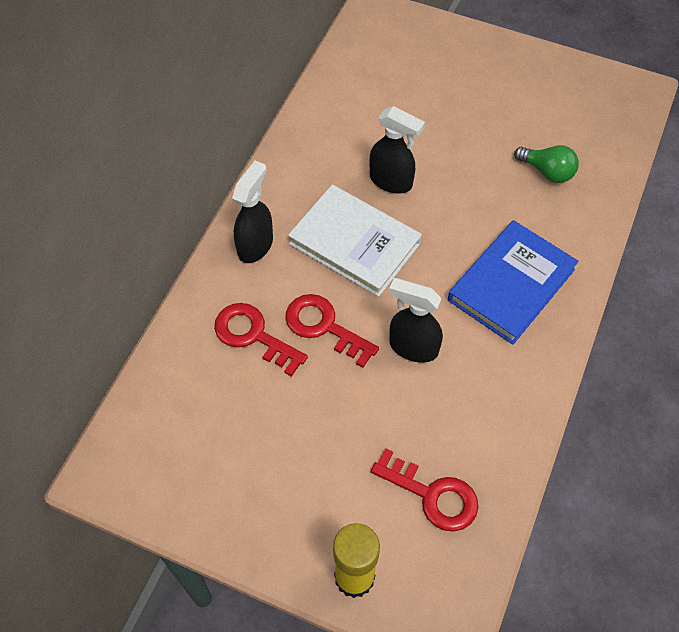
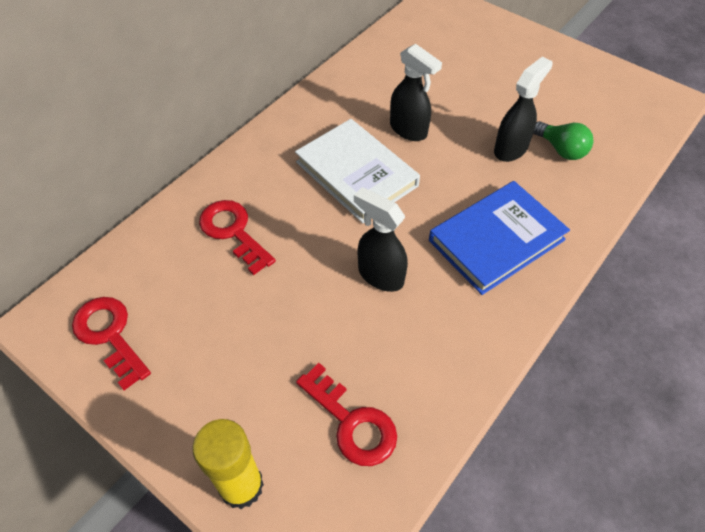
camera: 15 degrees right, 5 degrees down
(255, 245) = (266, 157): black spray bottle -> black spray bottle (511, 149)
(324, 327) = (302, 238): red key -> red key (109, 335)

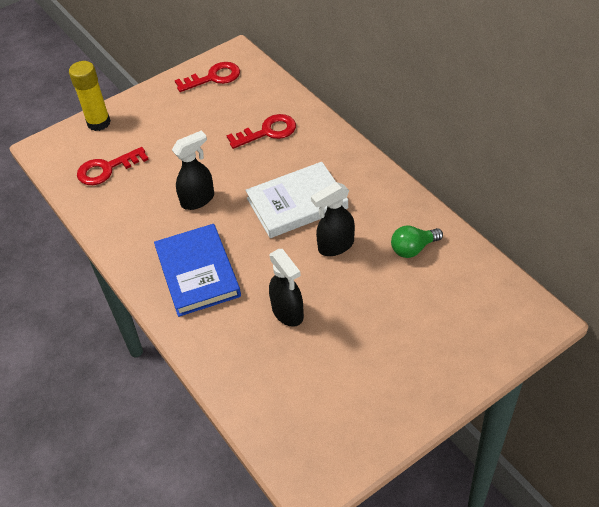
camera: 110 degrees right, 5 degrees down
(561, 149) = (273, 351): green light bulb -> green light bulb (413, 249)

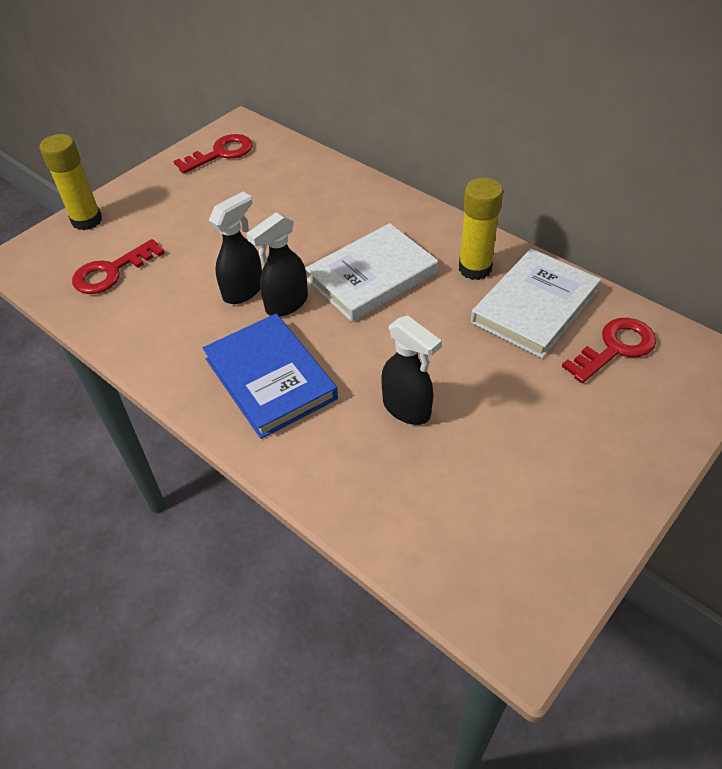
camera: 15 degrees left, 0 degrees up
(267, 132) = (307, 202): red key -> red key (615, 348)
(335, 246) = (438, 318): black spray bottle -> black spray bottle (286, 304)
(379, 209) = (475, 268): none -> yellow glue stick
(413, 249) = (534, 307): green light bulb -> white book

